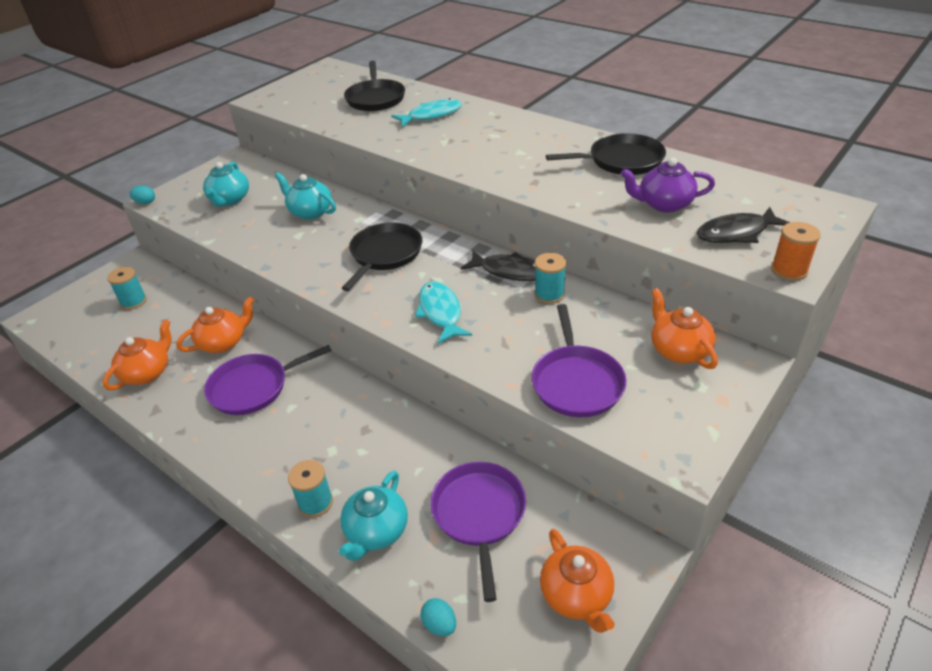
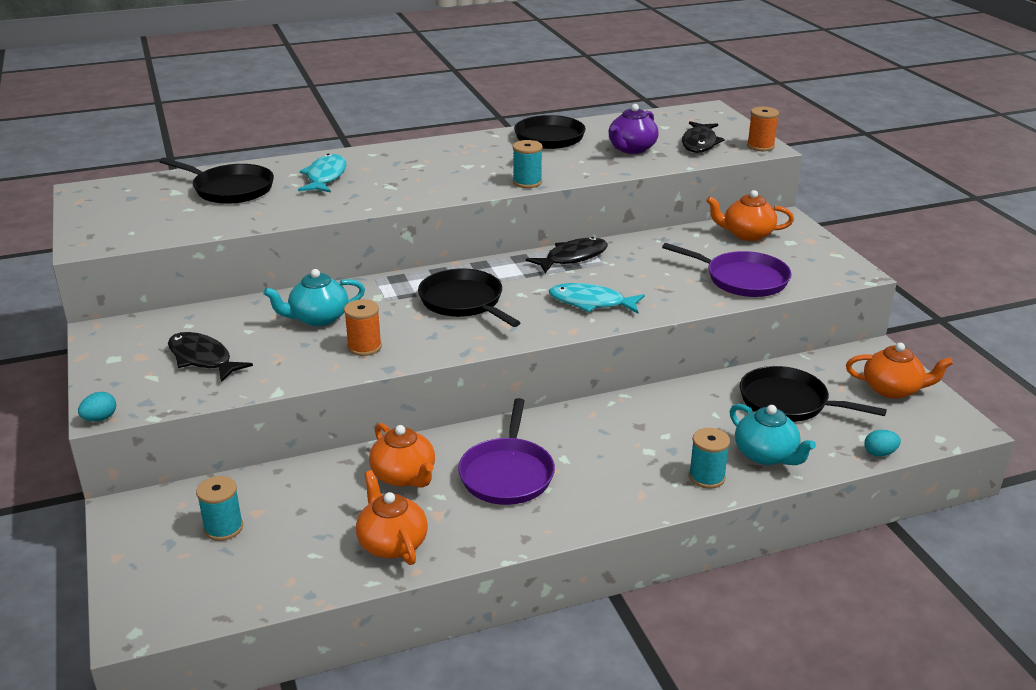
camera: 60 degrees left, 10 degrees down
(223, 342) = (404, 476): orange teapot -> orange teapot turned 150 degrees clockwise
(229, 200) = (203, 359): turquoise teapot -> black fish
(286, 245) = (364, 347): none -> orange spool
(479, 514) = (788, 402): purple pan -> black pan
(549, 294) = (625, 253): turquoise spool -> turquoise spool (527, 182)

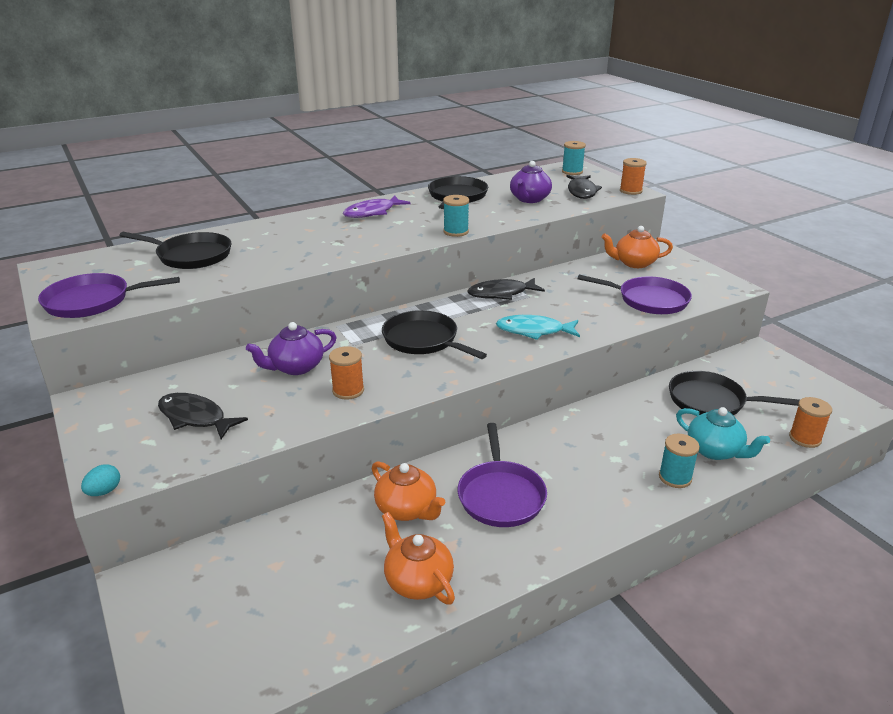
camera: 10 degrees left, 0 degrees up
(119, 230) = (92, 301): none -> purple pan
(223, 528) = (246, 587): turquoise spool -> turquoise spool (572, 172)
(318, 318) = (296, 367): turquoise teapot -> purple teapot
(325, 177) = (276, 239): turquoise fish -> none
(443, 153) = (372, 212): none -> purple fish
(572, 258) = (501, 293): black fish -> black fish turned 150 degrees counterclockwise
(879, 453) = (805, 438): turquoise egg -> orange spool
(892, 389) = (787, 381): orange teapot -> none

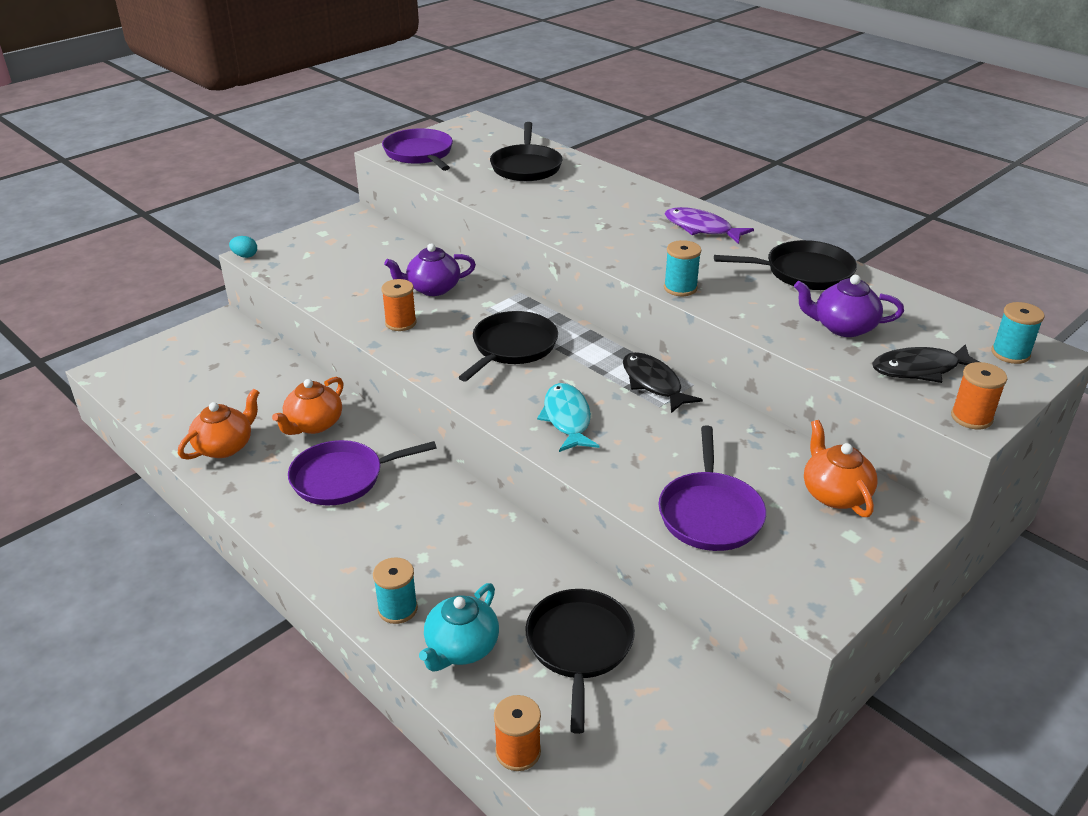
camera: 75 degrees right, 5 degrees up
(195, 418) = (341, 264): black fish -> none
(296, 367) = (432, 288): purple teapot -> purple teapot turned 60 degrees counterclockwise

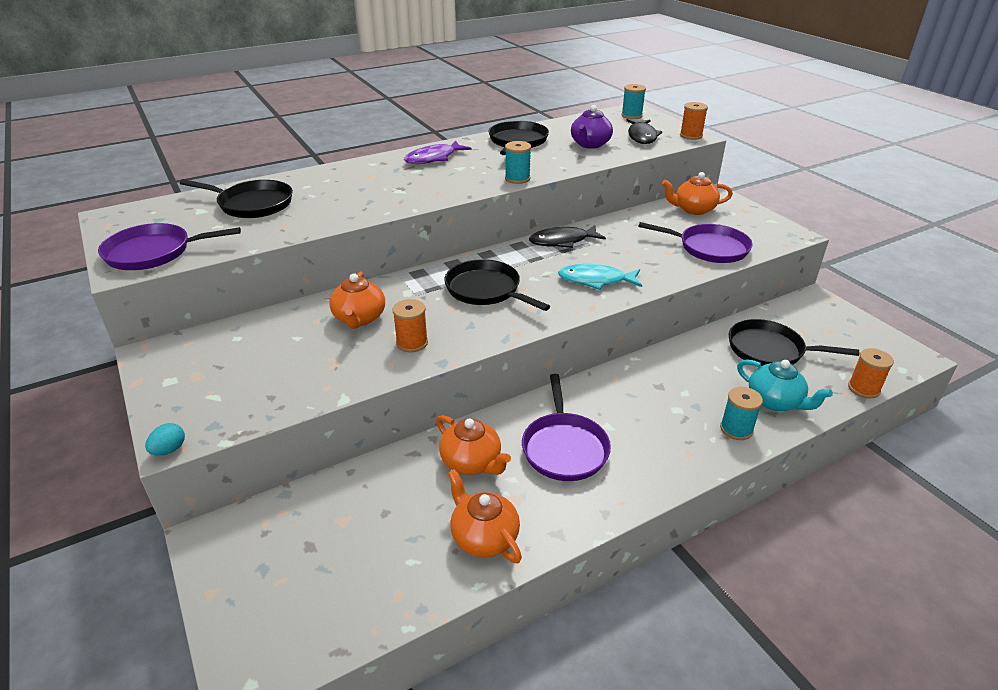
camera: 75 degrees left, 0 degrees up
(432, 288) = (359, 318): purple teapot -> orange teapot

